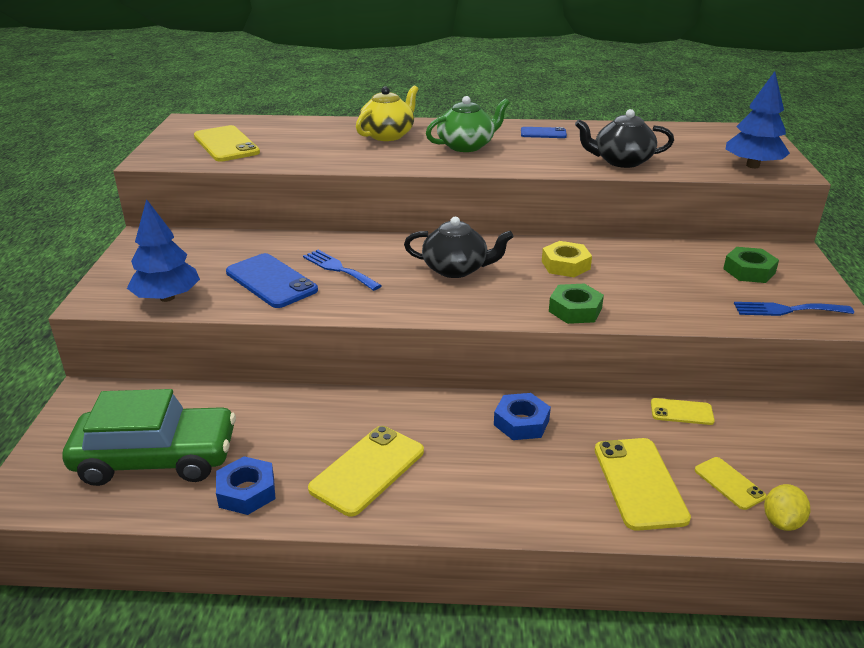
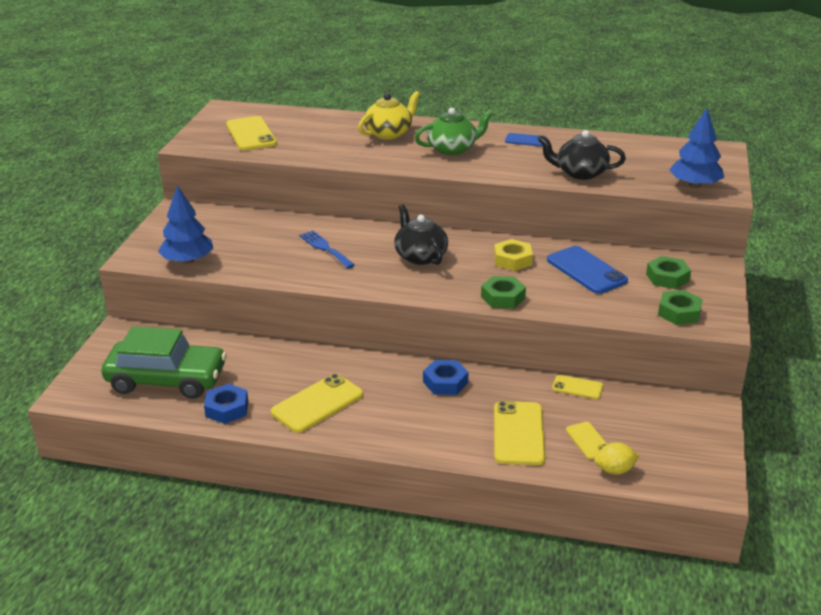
camera: 10 degrees right, 0 degrees up
(271, 281) = (270, 254): blue phone -> blue phone (586, 270)
(456, 269) = (420, 256): black teapot -> black teapot turned 135 degrees counterclockwise
(782, 522) = (614, 470): yellow lemon -> yellow lemon turned 45 degrees clockwise
(787, 310) = (679, 312): blue fork -> green nut

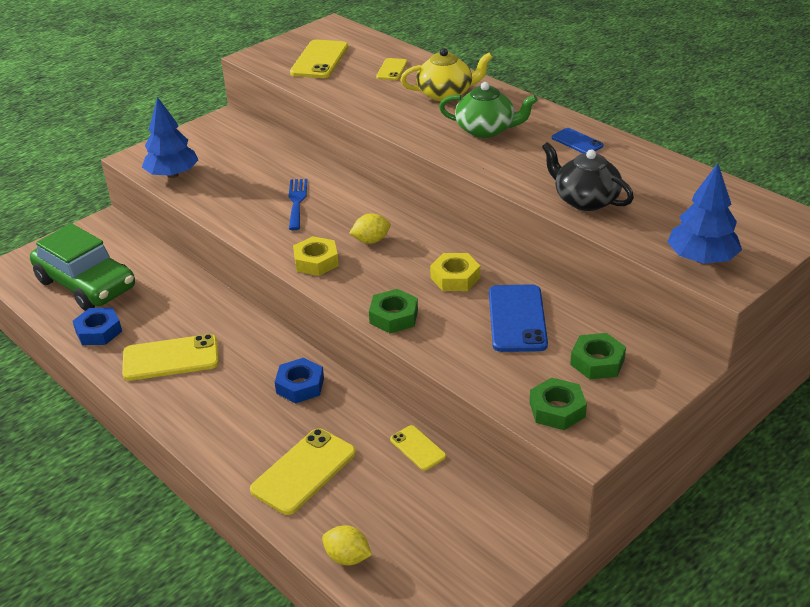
camera: 35 degrees right, 5 degrees up
(397, 282) = (316, 261): none -> yellow nut
(420, 256) = (371, 240): black teapot -> yellow lemon
(588, 441) = (360, 512): yellow phone -> yellow phone (392, 70)

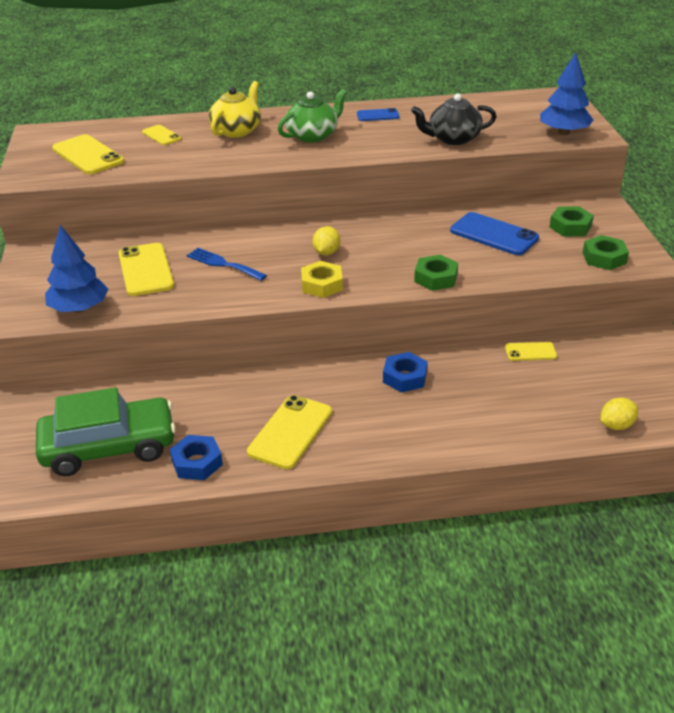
camera: 55 degrees left, 0 degrees up
(303, 471) = (507, 412): yellow phone -> yellow phone (145, 270)
(455, 278) = (418, 238): yellow nut -> none

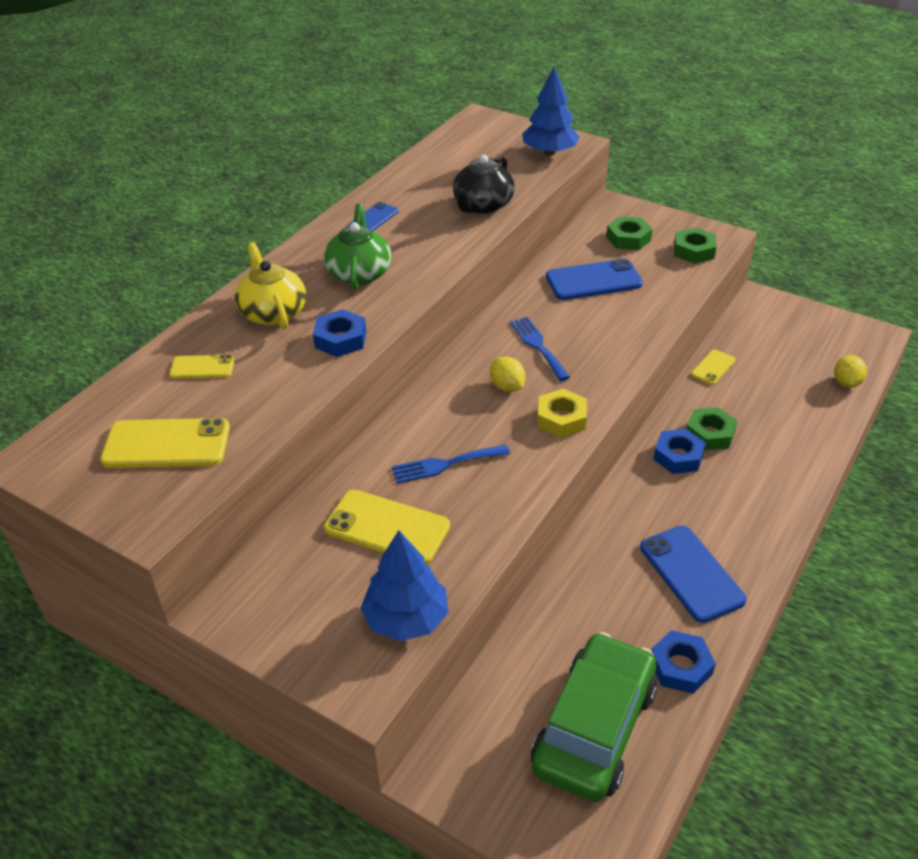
camera: 50 degrees left, 5 degrees up
(240, 158) = (340, 339): none -> blue nut
(290, 432) = (691, 573): yellow phone -> blue phone
(385, 245) = (538, 346): none -> blue fork
(436, 278) = (626, 348): green nut -> green nut (710, 434)

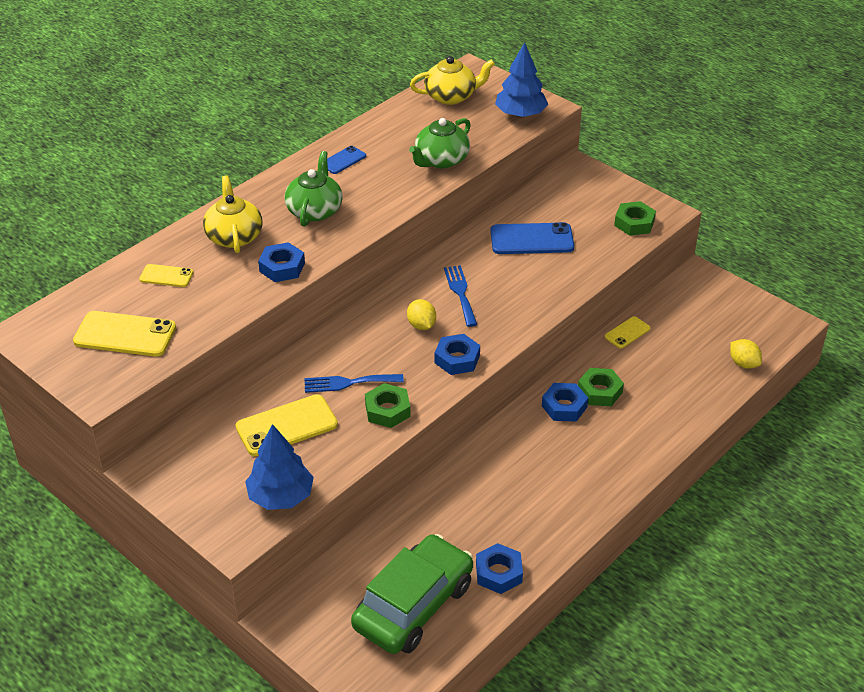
camera: 10 degrees right, 0 degrees up
(387, 527) = (286, 426): yellow phone -> yellow phone turned 60 degrees counterclockwise
(469, 144) = (451, 96): none -> yellow teapot
(482, 205) = (441, 160): black teapot -> green teapot
(561, 419) = (457, 359): yellow nut -> blue nut
(628, 239) = (579, 203): green nut -> green nut (387, 410)
(691, 573) = (536, 504): blue phone -> none
(846, 382) = (743, 363): yellow lemon -> yellow lemon turned 60 degrees counterclockwise

